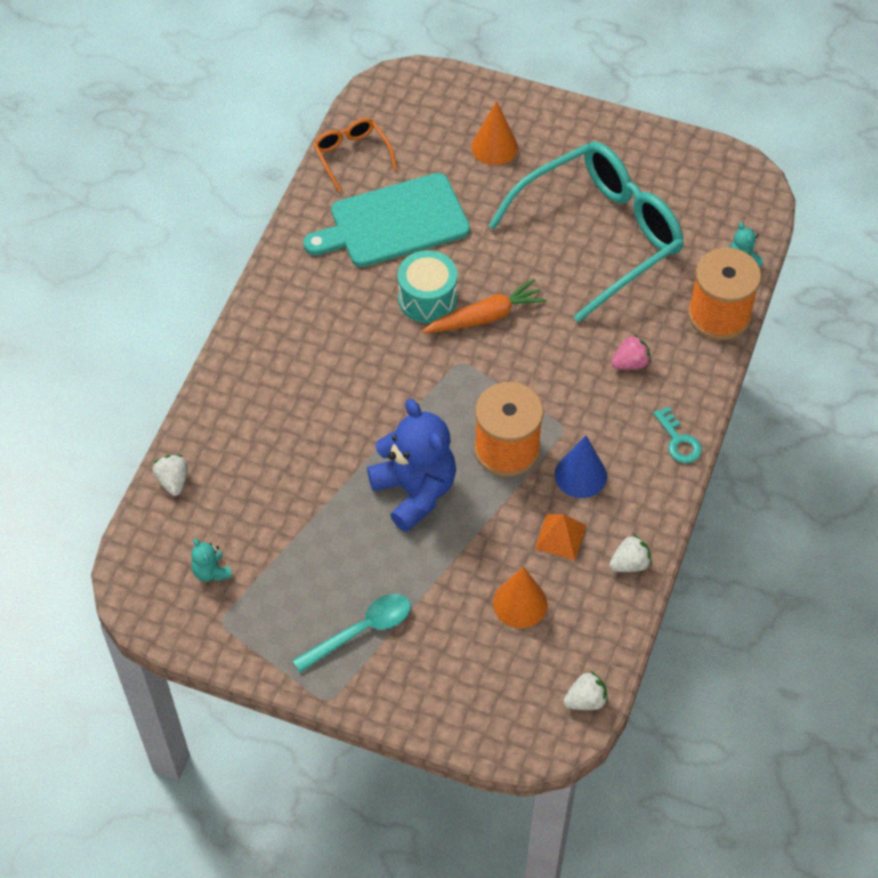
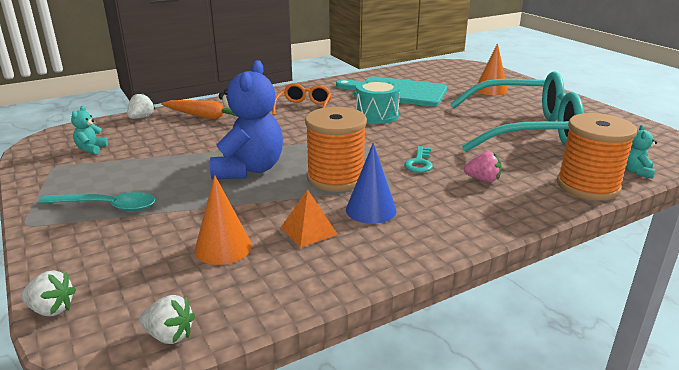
camera: 40 degrees right, 30 degrees down
(351, 155) = (405, 72): orange glasses -> orange glasses (304, 107)
(486, 316) = (403, 131): orange carrot -> orange carrot (206, 117)
(630, 563) = (342, 271): white strawberry -> white strawberry (51, 309)
(678, 441) = (477, 227): turquoise key -> turquoise key (419, 162)

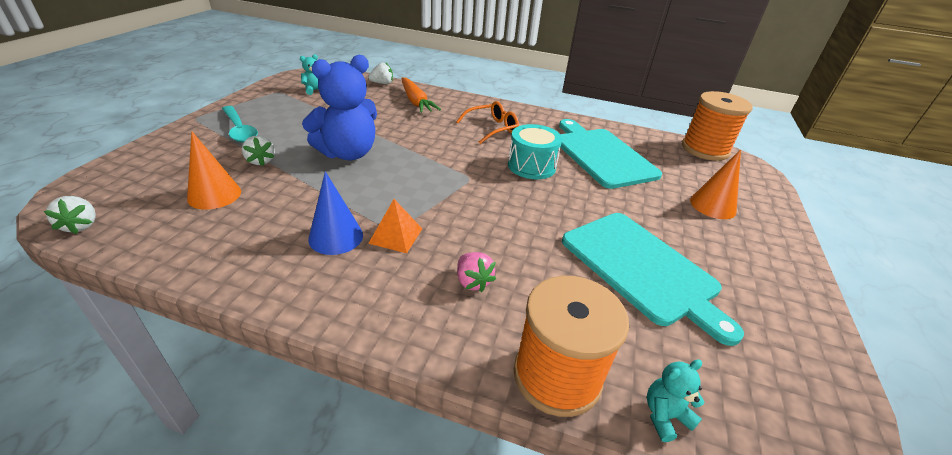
camera: 45 degrees right, 10 degrees up
(51, 309) = (97, 171): white strawberry -> white strawberry (261, 161)
(308, 230) = (270, 220): orange pyramid -> orange pyramid (396, 235)
(336, 178) = (377, 196): orange spool -> orange spool (705, 149)
(419, 162) = (462, 227): turquoise key -> none
(525, 130) = (642, 268): turquoise glasses -> turquoise cutting board

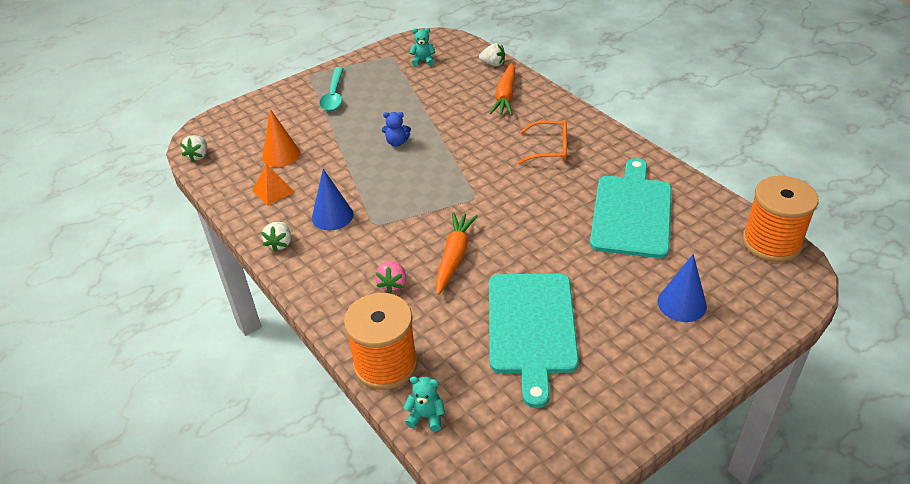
camera: 40 degrees right, 5 degrees up
(261, 161) = (329, 132): white strawberry -> white strawberry (280, 244)
(348, 153) = (397, 142): blue teddy bear -> blue teddy bear, size x0.44
(396, 235) = (372, 229): orange pyramid -> orange pyramid (273, 191)
(506, 232) = (454, 257): none -> orange carrot
(531, 166) = (543, 202): turquoise drum -> none
(713, 206) = (682, 303): orange cone -> blue cone

